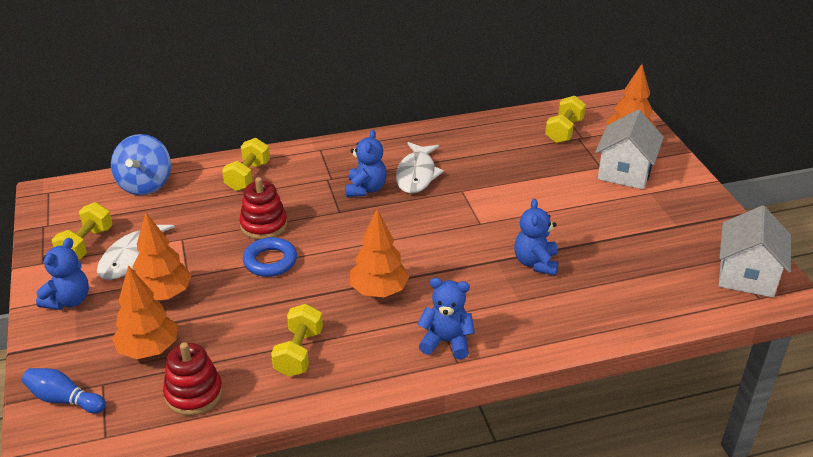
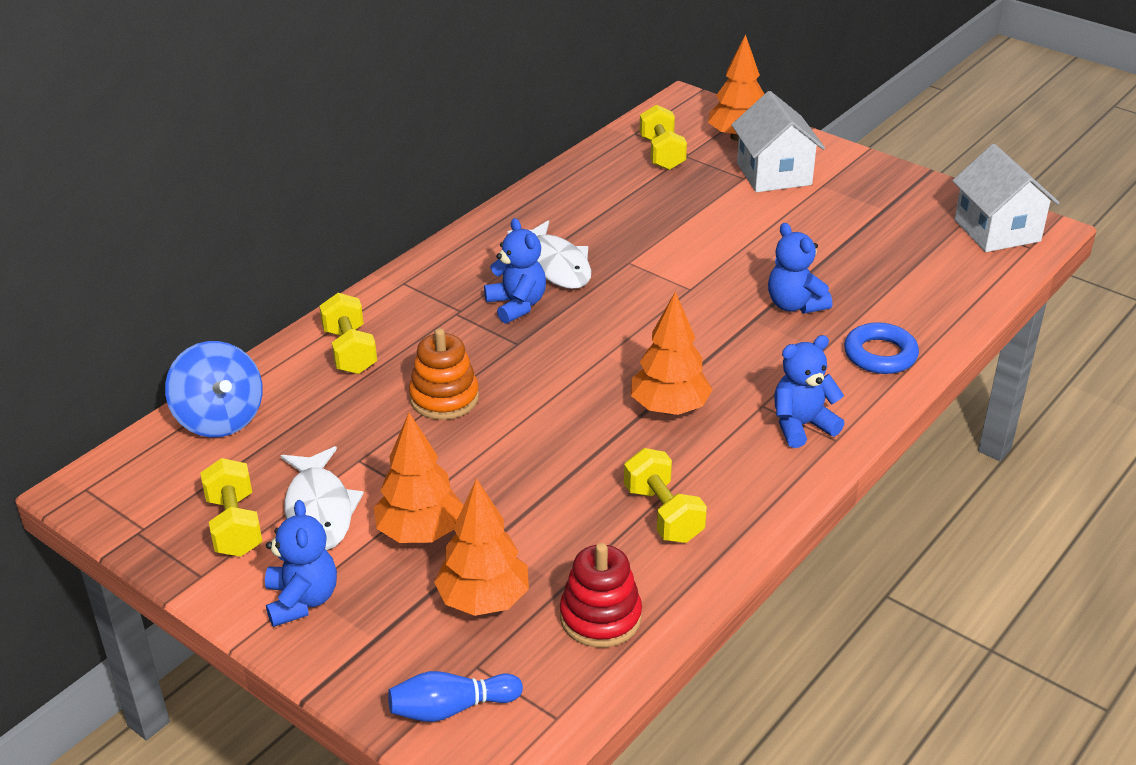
camera: 35 degrees left, 0 degrees up
(264, 225) = (444, 398): red stacking toy -> orange stacking toy
(270, 261) = (505, 434): blue ring -> blue ring (880, 354)

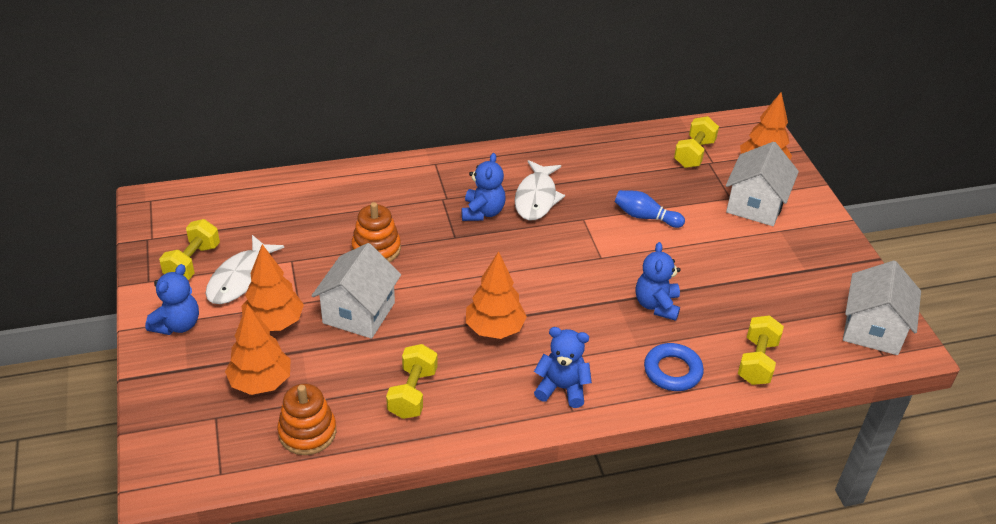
camera: 35 degrees right, 5 degrees up
(220, 419) = (251, 196): blue spinning top -> none
(350, 351) = (359, 192): yellow dumbbell -> yellow dumbbell (757, 362)
(451, 708) = (178, 432): blue bowling pin -> blue bowling pin (645, 217)
(506, 470) = (359, 313): none -> white house
(600, 617) = (307, 432): red stacking toy -> orange stacking toy

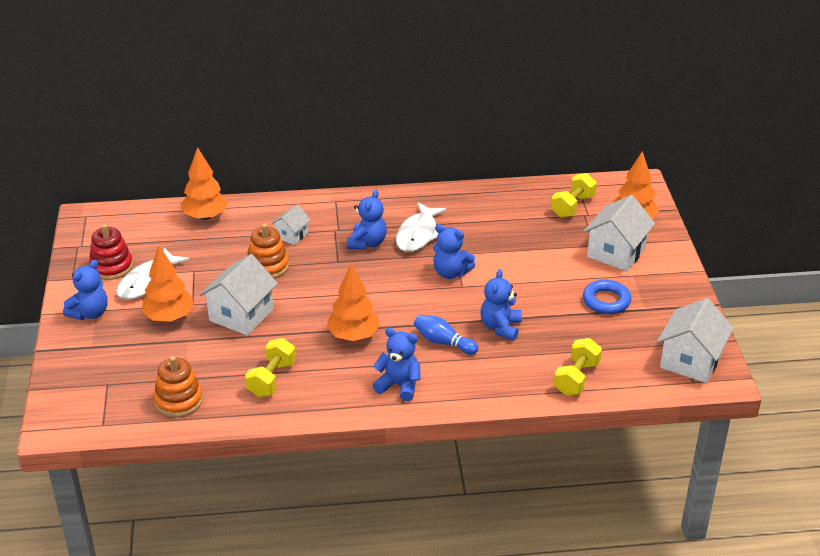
camera: 10 degrees right, 5 degrees down
(192, 262) = (111, 267): yellow dumbbell -> red stacking toy
(261, 382) = (149, 361): orange tree -> orange tree (205, 216)
(395, 208) = (291, 235): none -> white house
(584, 242) = (450, 273): none -> blue teddy bear
(645, 217) = (511, 256): blue bowling pin -> blue bowling pin (443, 342)
(672, 371) = (499, 380): blue ring -> blue ring (606, 301)

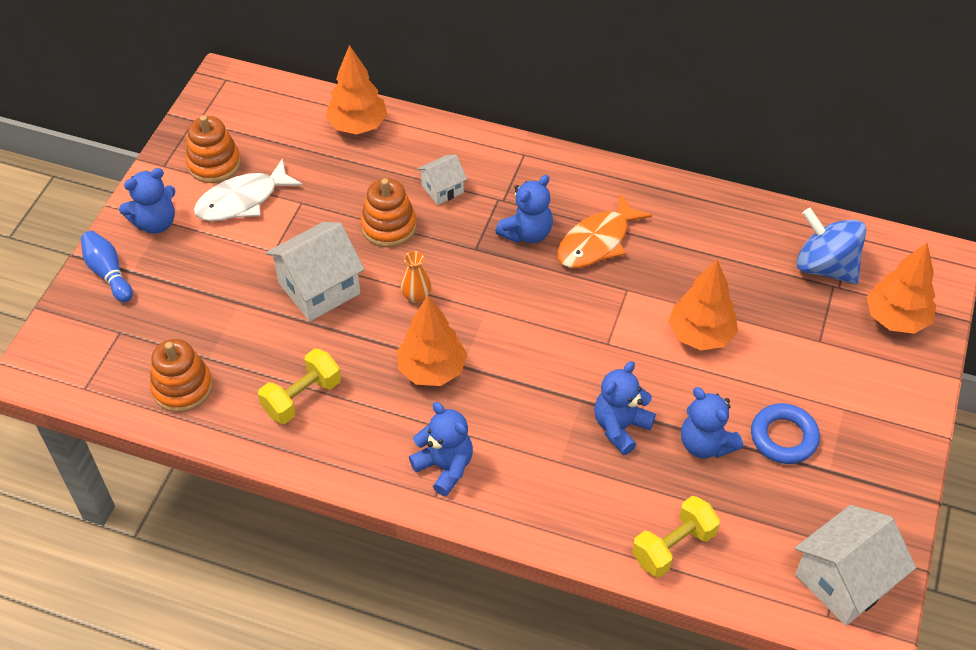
camera: 25 degrees right, 15 degrees up
(111, 267) = (214, 164): red stacking toy -> orange stacking toy
(169, 317) = (237, 261): orange tree -> orange tree (700, 335)
(314, 299) = (416, 296): none -> orange vase
(418, 234) = (597, 242): white fish -> orange fish
(443, 342) = (535, 422): blue bowling pin -> blue bowling pin (108, 273)
(450, 273) = (605, 317): blue teddy bear -> blue teddy bear (705, 444)
(572, 206) = (825, 267): yellow dumbbell -> blue spinning top
(616, 253) = (841, 364): white house -> none

